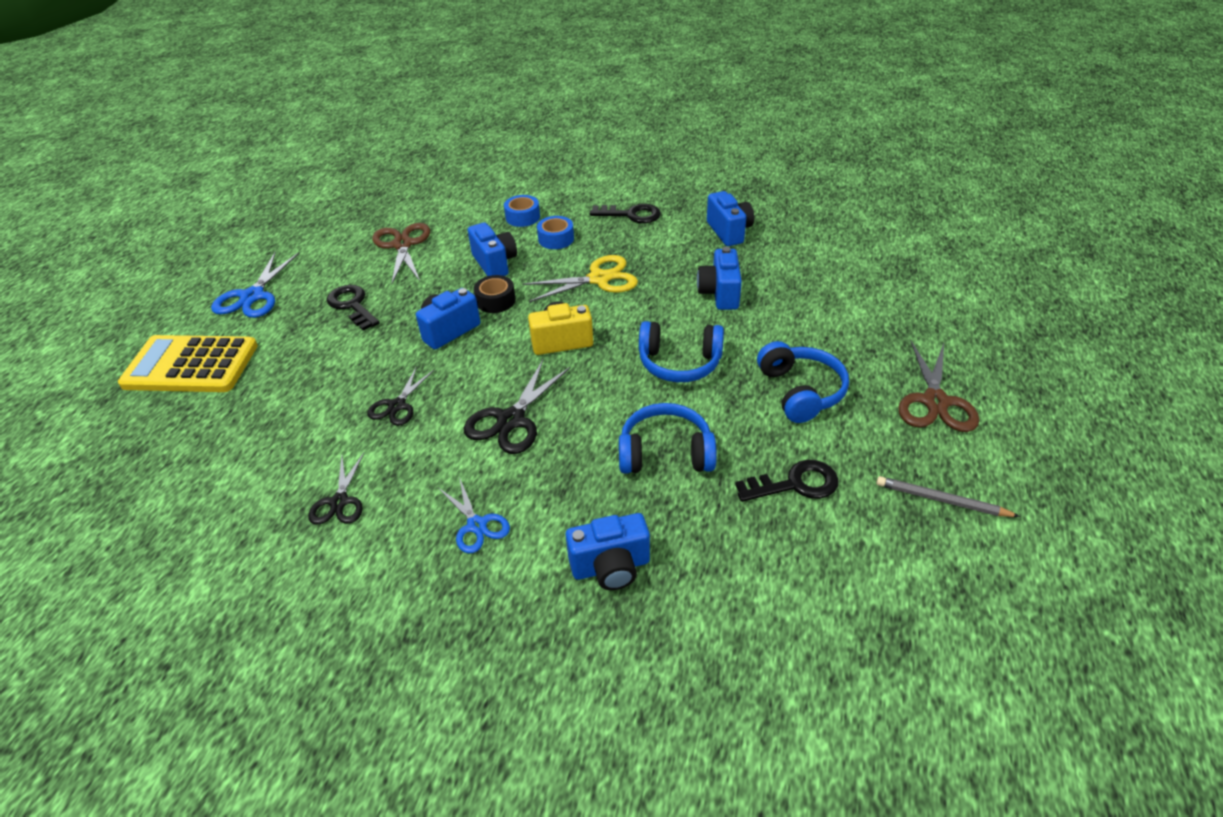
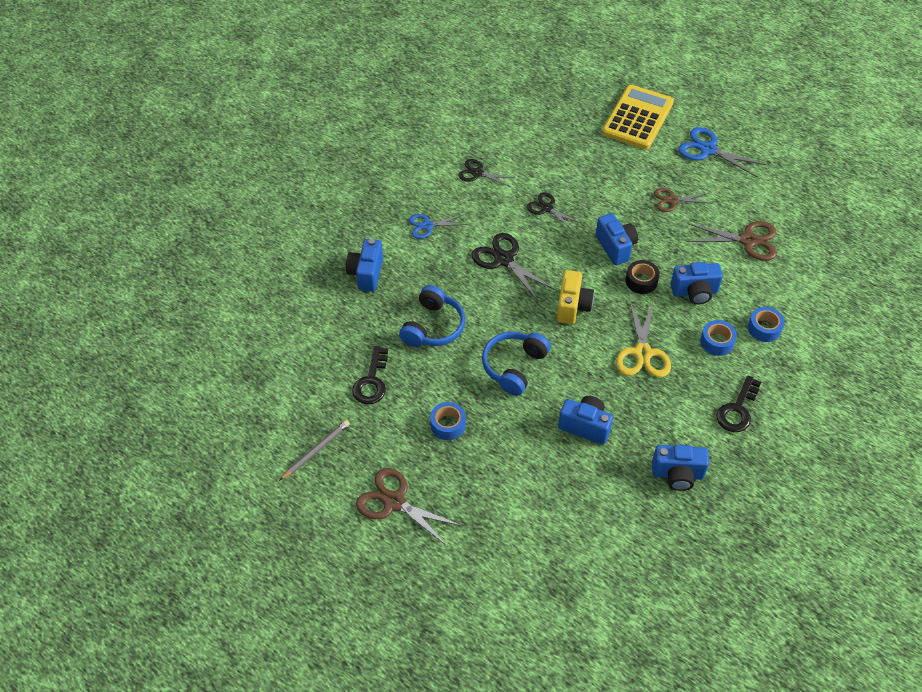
camera: 110 degrees right, 10 degrees up
(352, 305) = (672, 200): black key -> brown scissors
(800, 391) = (448, 425): blue headphones -> blue tape

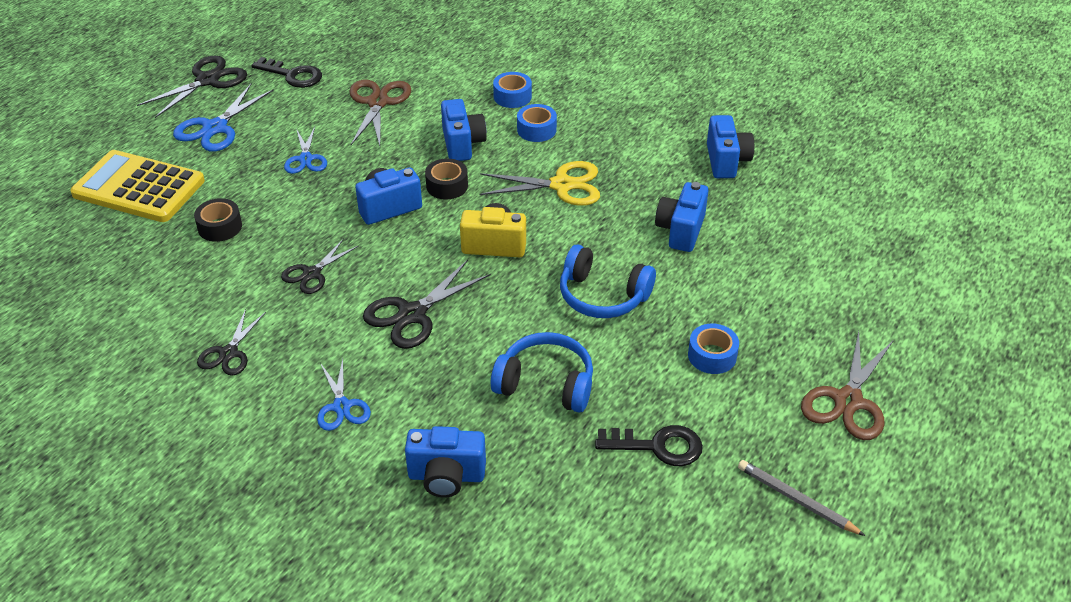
camera: 95 degrees left, 10 degrees down
(596, 160) = (220, 227): none -> black tape
(672, 200) = (305, 159): brown scissors -> blue scissors
(737, 410) = (629, 118): black key -> black key (293, 75)
(769, 141) = (208, 80): none -> black scissors

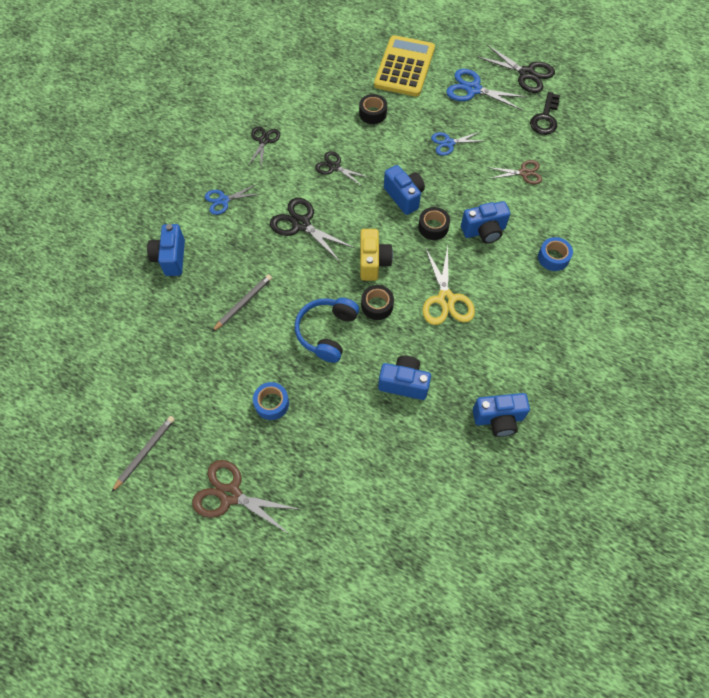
camera: 85 degrees right, 20 degrees up
(228, 353) = (264, 141): black scissors -> black scissors turned 90 degrees clockwise
(378, 102) = (524, 173): brown scissors -> brown scissors, size x0.64
(536, 130) = (512, 278): blue tape -> none
(546, 383) = (243, 303): blue headphones -> grey pencil
(565, 246) = (377, 306): none -> black tape
(658, 446) = (191, 370): black key -> none

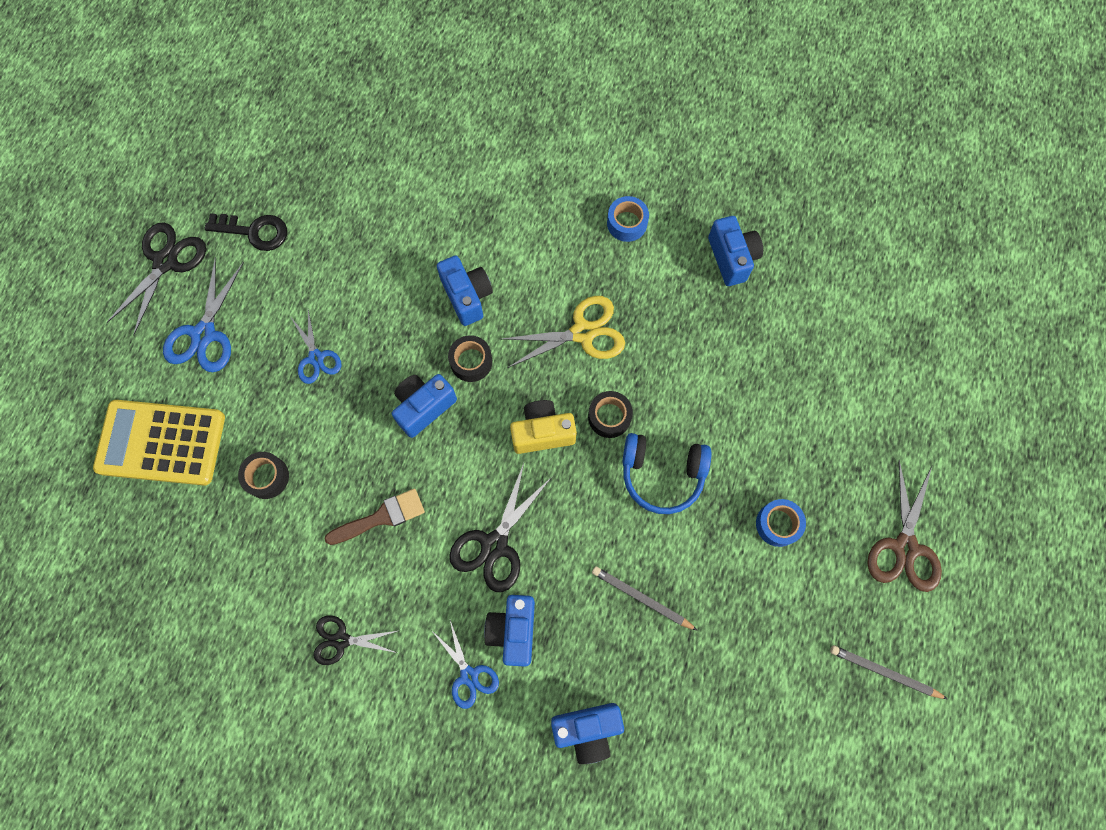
camera: 100 degrees left, 10 degrees up
(334, 167) = (381, 517): black scissors -> brown brush
(404, 383) = (712, 368): blue camera -> blue camera (513, 630)
(524, 173) = (360, 253): brown scissors -> none
(553, 258) = (495, 211): blue tape -> blue tape (627, 223)

